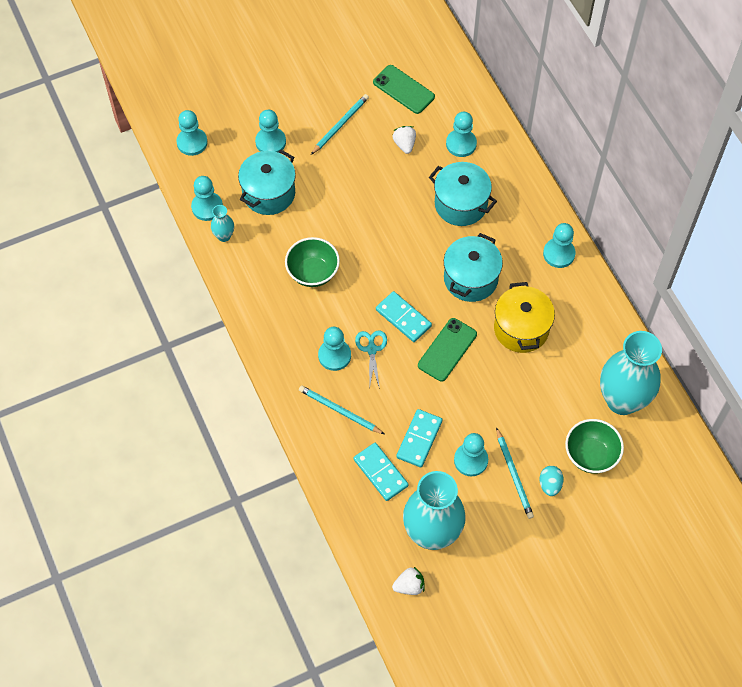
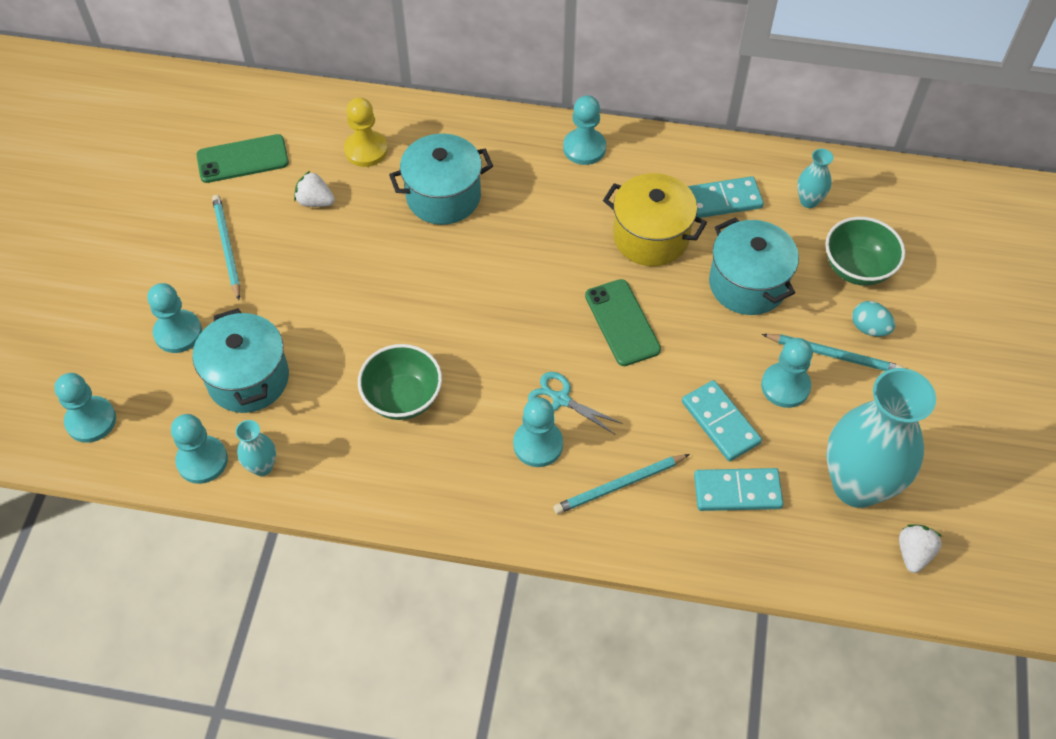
camera: 55 degrees left, 5 degrees down
(403, 318) = (545, 341): turquoise domino -> turquoise domino (722, 200)
(461, 144) = (366, 150): turquoise pawn -> yellow pawn
(470, 279) = (548, 245): turquoise pot -> turquoise pot (747, 284)
(622, 400) = (809, 201): turquoise vase -> turquoise vase, size x0.43

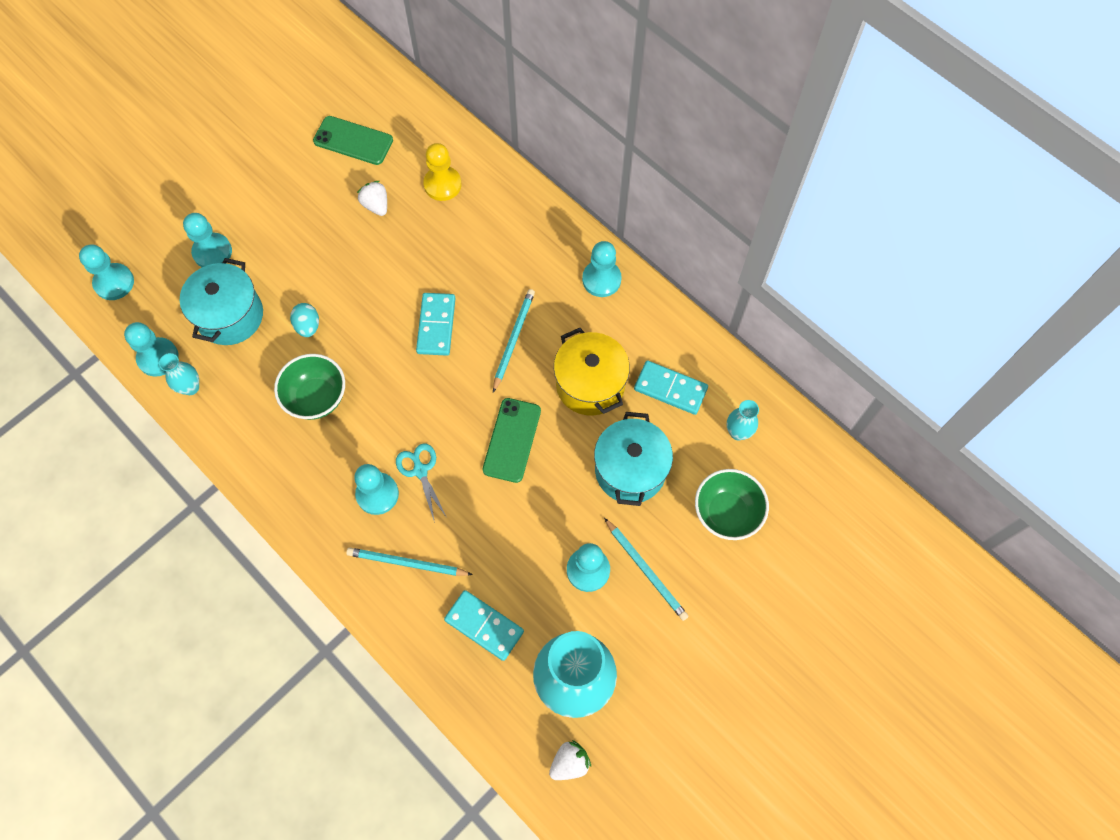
camera: 35 degrees right, 10 degrees up
(227, 247) = (291, 206): turquoise pencil -> turquoise pencil (513, 340)
(443, 196) = (467, 256): turquoise pot -> none
(720, 422) = (517, 565): turquoise domino -> turquoise domino (436, 325)
(869, 328) = (692, 567): turquoise egg -> turquoise egg (308, 326)

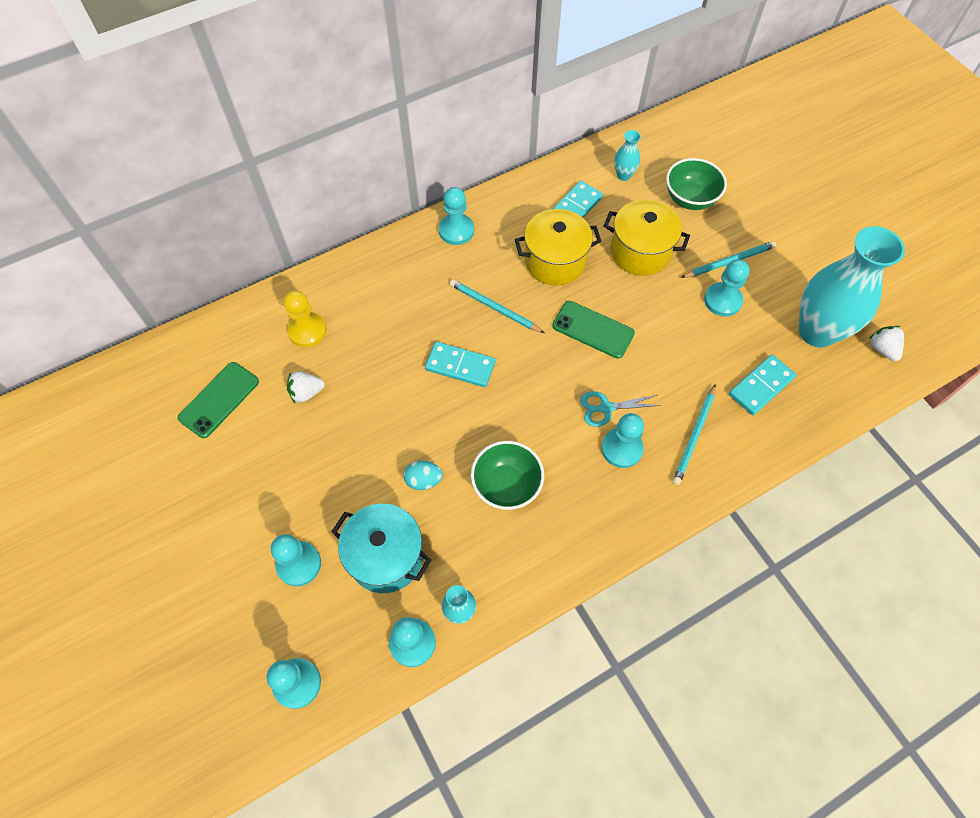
camera: 75 degrees left, 5 degrees down
(630, 470) = (640, 252): turquoise pot -> yellow pot

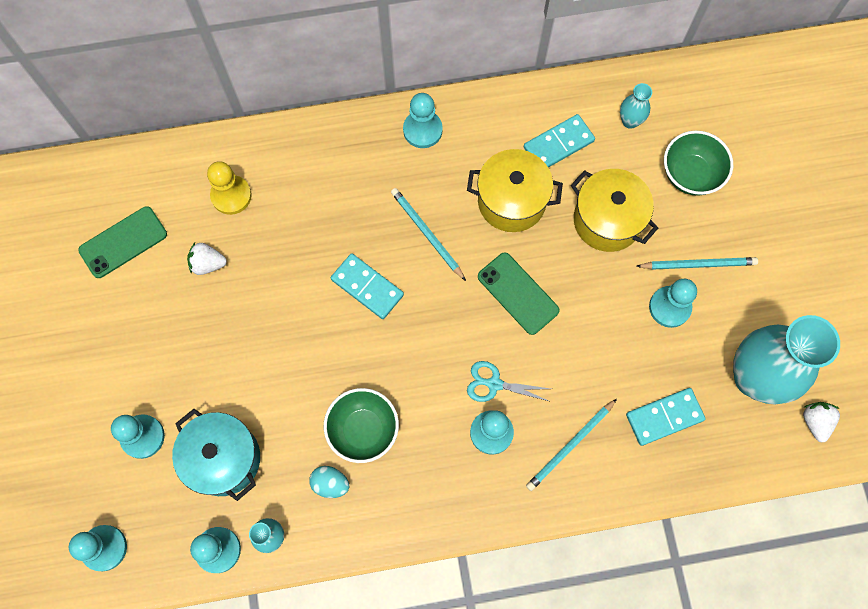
camera: 20 degrees right, 10 degrees up
(423, 480) = (286, 395): turquoise egg -> turquoise egg (330, 483)

